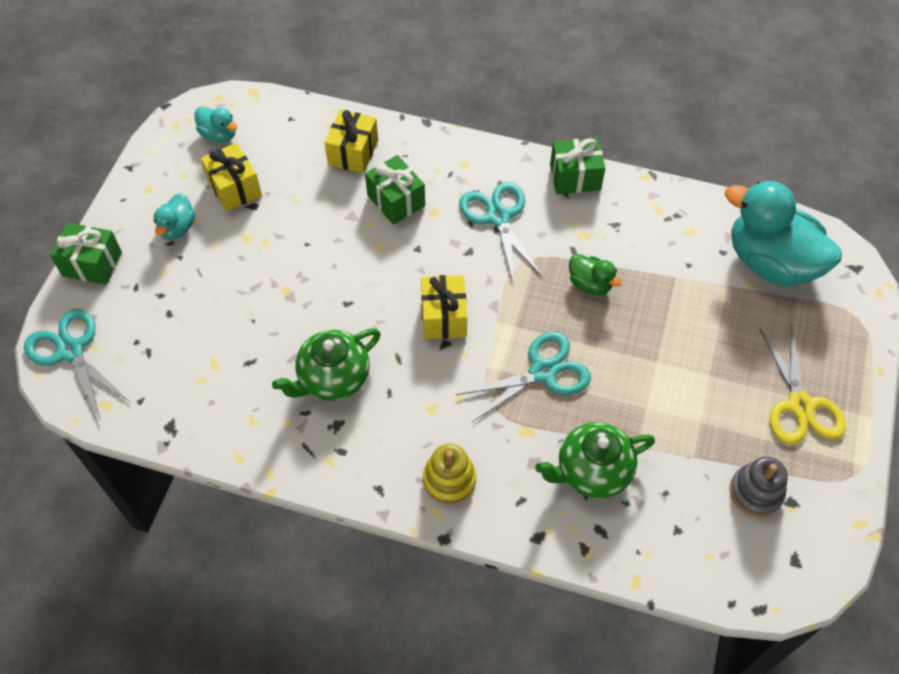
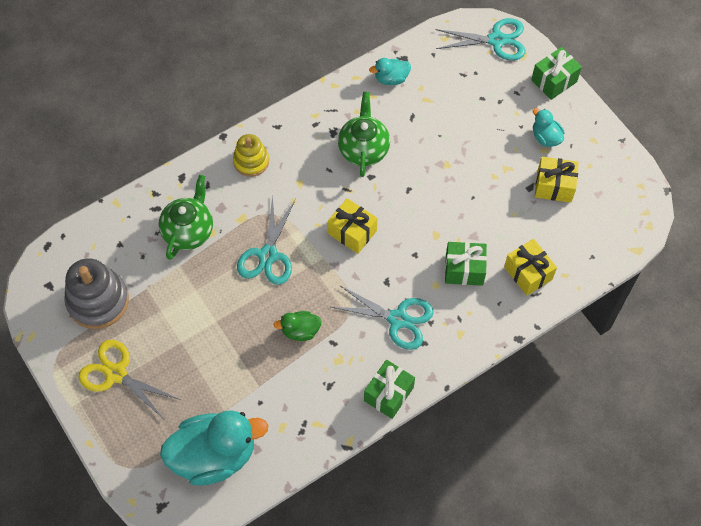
camera: 130 degrees right, 5 degrees up
(219, 135) = (611, 205): turquoise duck -> turquoise duck (391, 78)
(755, 492) = (98, 301): grey stacking toy -> grey stacking toy, size x1.63

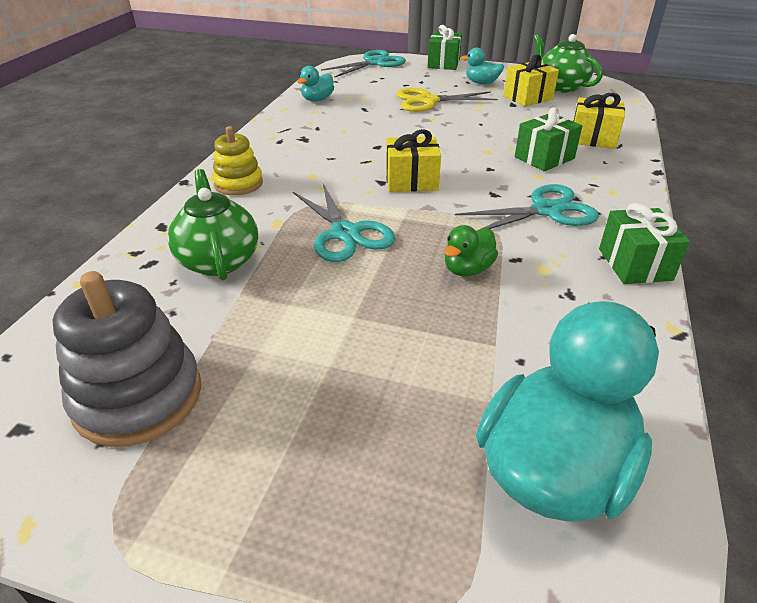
camera: 40 degrees left, 25 degrees down
(116, 374) = (262, 472): yellow scissors -> yellow scissors (428, 101)
(363, 149) = (347, 136): green teapot -> green teapot (561, 86)

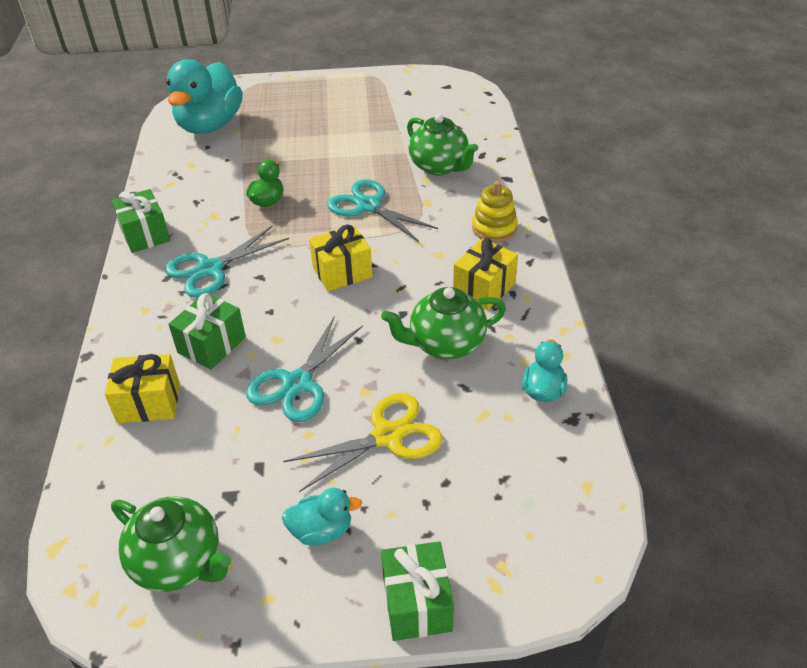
camera: 160 degrees right, 5 degrees up
(138, 396) = (409, 104): grey stacking toy -> none
(359, 126) = (445, 344): none -> green teapot
(374, 63) = (548, 558): turquoise scissors -> turquoise scissors (297, 383)
(528, 97) = (236, 497): yellow gift -> yellow gift (484, 288)

